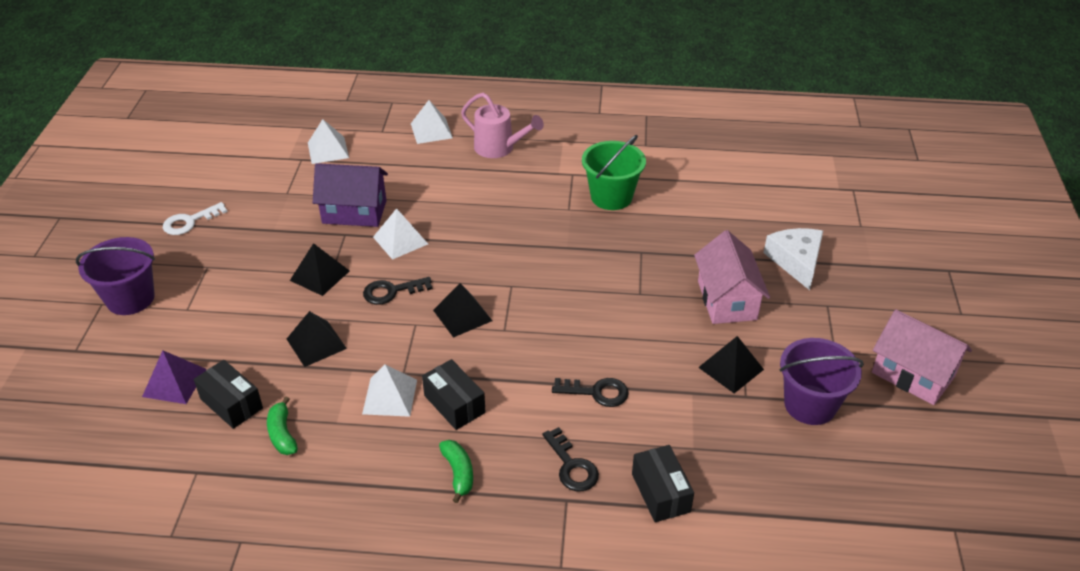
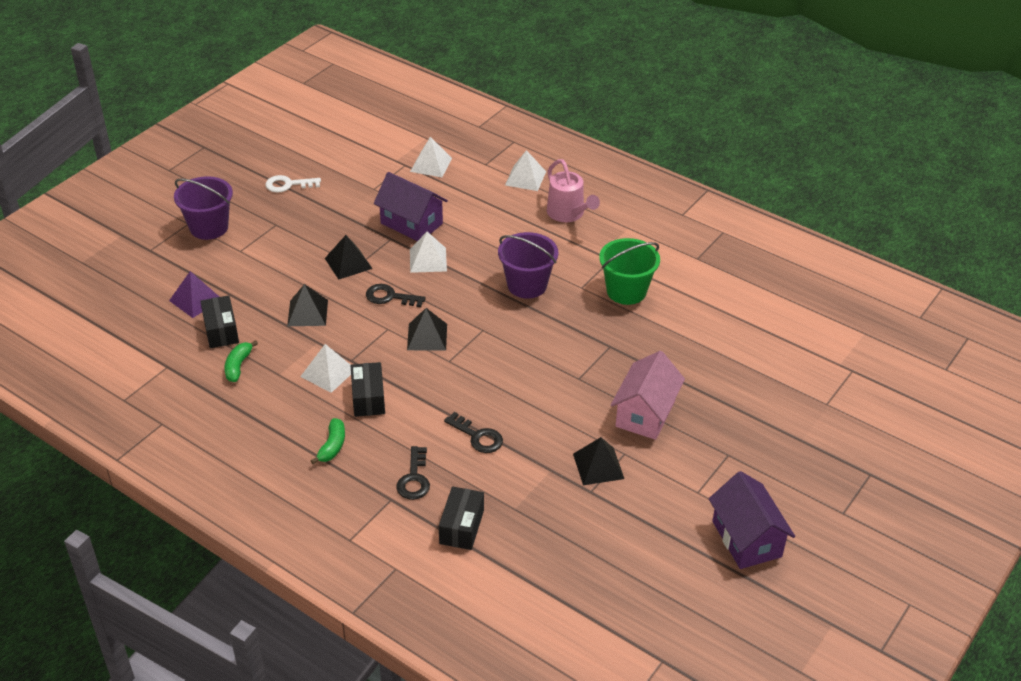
camera: 30 degrees right, 0 degrees up
(796, 261) = (736, 408): white cheese -> none
(810, 405) = (636, 521): purple bucket -> purple bucket (527, 285)
(912, 374) = (746, 539): pink house -> purple house

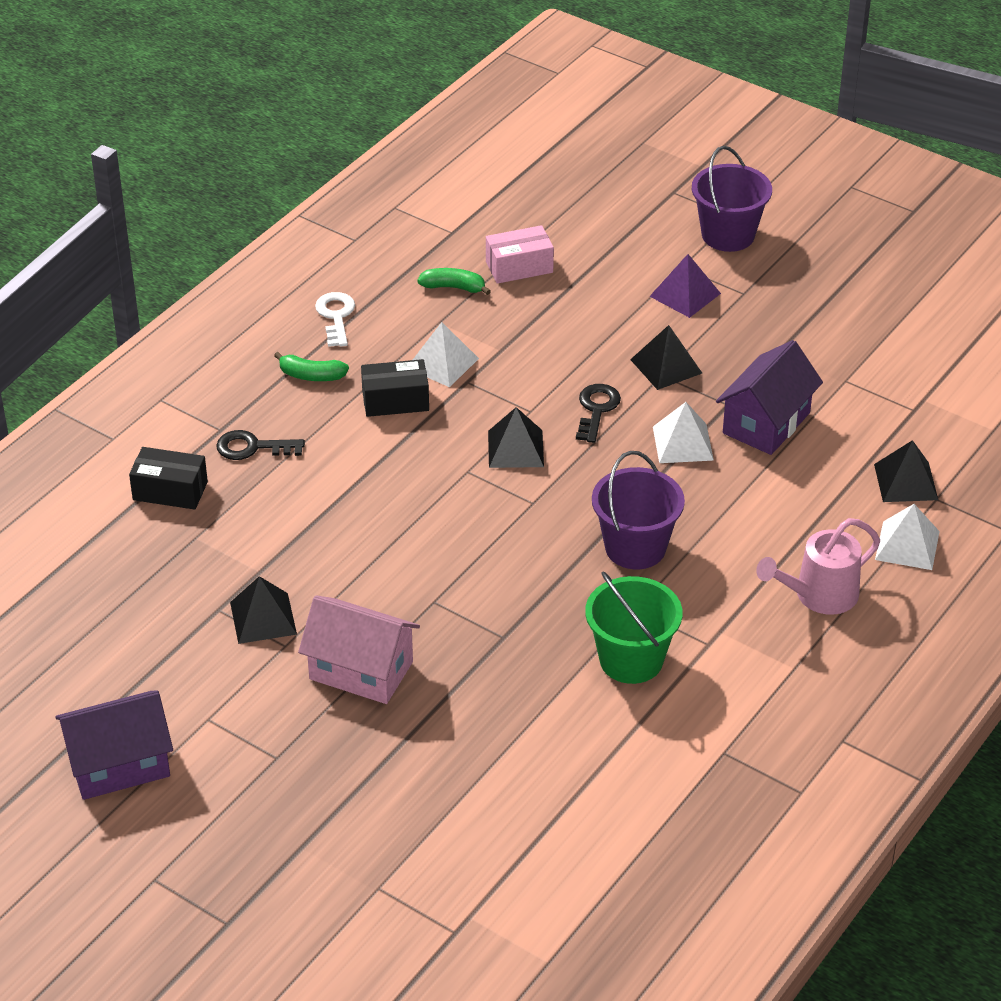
camera: 90 degrees right, 0 degrees up
(195, 300) = (577, 240): purple pyramid -> purple pyramid (685, 294)
(221, 330) = (519, 267): black box -> pink box
(288, 185) = (838, 297): white key -> white key (336, 316)
(307, 313) = (558, 336): black pyramid -> black pyramid (905, 482)
(431, 164) = (920, 437): white pyramid -> none
(477, 436) = (323, 502): black key -> none

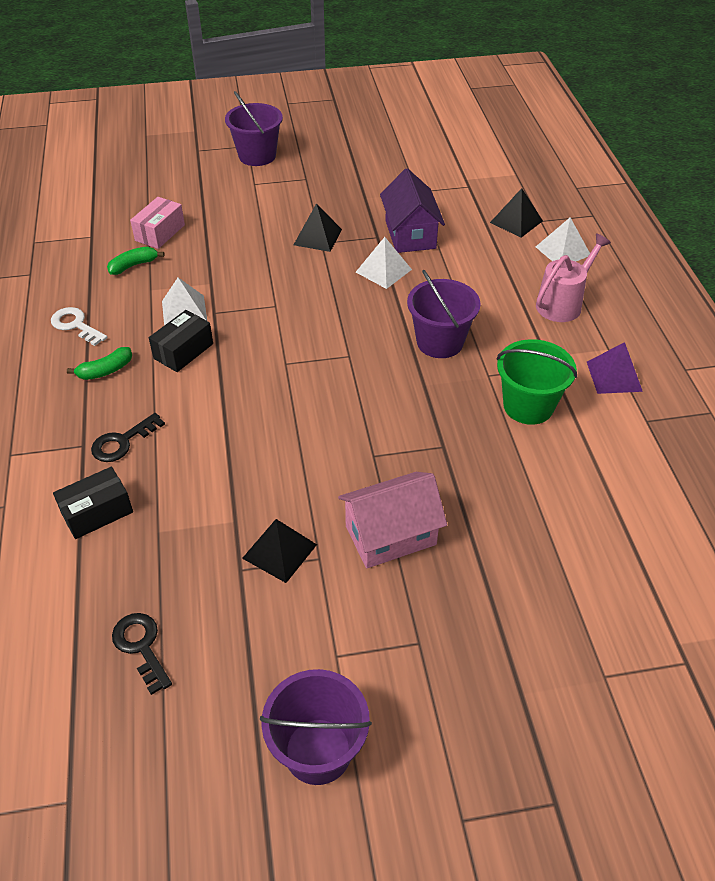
camera: 45 degrees left, 5 degrees up
(119, 765) = (318, 751): purple house -> purple bucket
(516, 448) = (296, 332): black pyramid -> none
(596, 410) = (312, 282): black key -> black key (141, 647)
(685, 294) = (276, 196): purple pyramid -> purple pyramid (614, 376)
(818, 596) = (563, 303): pink watering can -> pink watering can turned 150 degrees counterclockwise

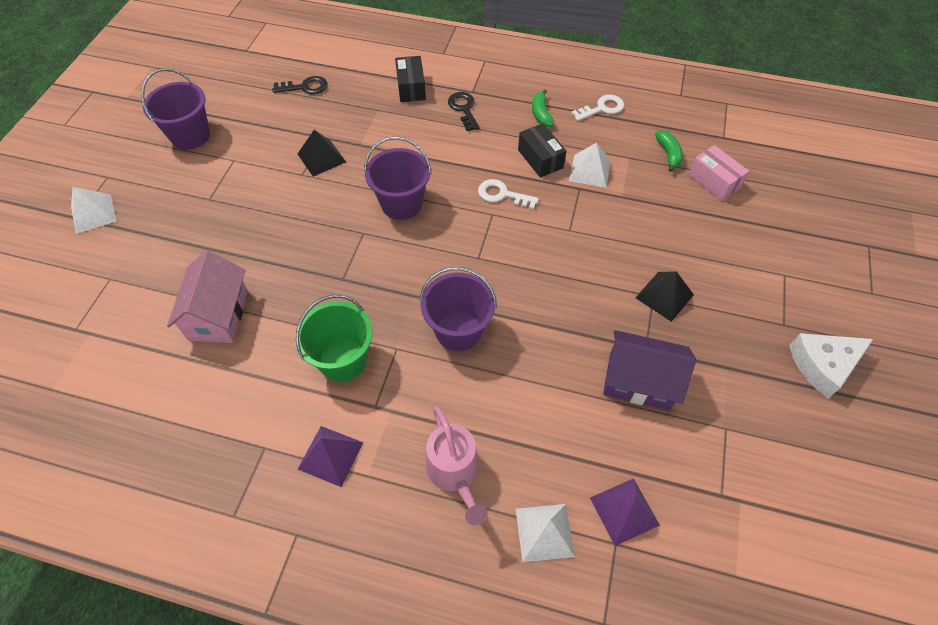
camera: 115 degrees right, 10 degrees up
(254, 364) = (502, 195): none -> white key
(257, 156) = (846, 295): purple bucket -> purple bucket (401, 204)
(331, 159) = (823, 365): none -> white cheese
(383, 270) = (585, 330): white pyramid -> white pyramid (93, 213)
(390, 535) = (290, 215): pink house -> pink house (219, 315)
(516, 221) = (624, 511): black pyramid -> purple pyramid

